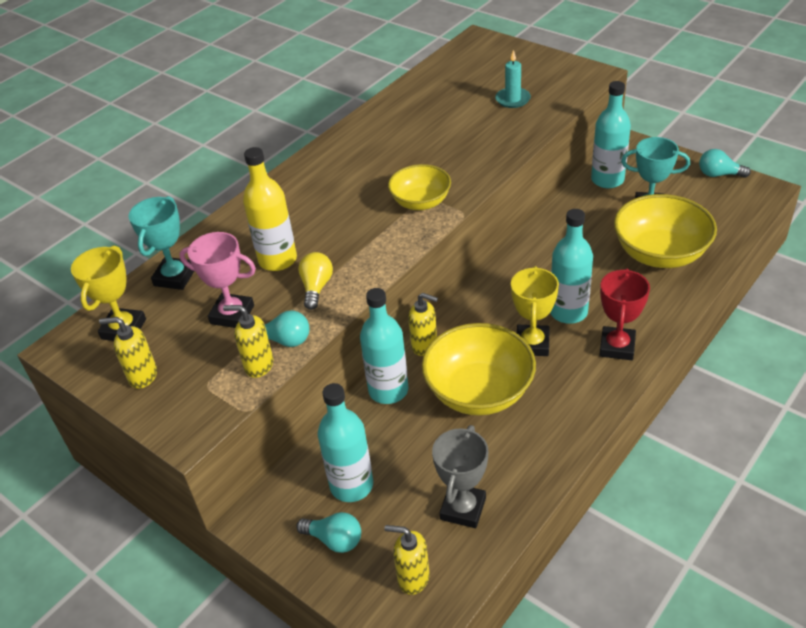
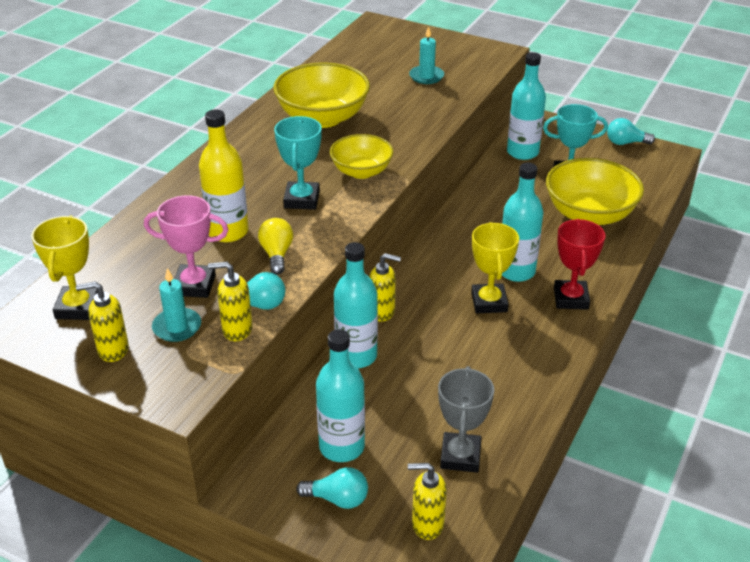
camera: 15 degrees left, 5 degrees down
(175, 277) = (120, 255): turquoise trophy -> turquoise trophy (302, 200)
(205, 357) = (177, 327): none -> turquoise candle
(479, 392) = (448, 349): yellow bowl -> yellow bowl (322, 118)

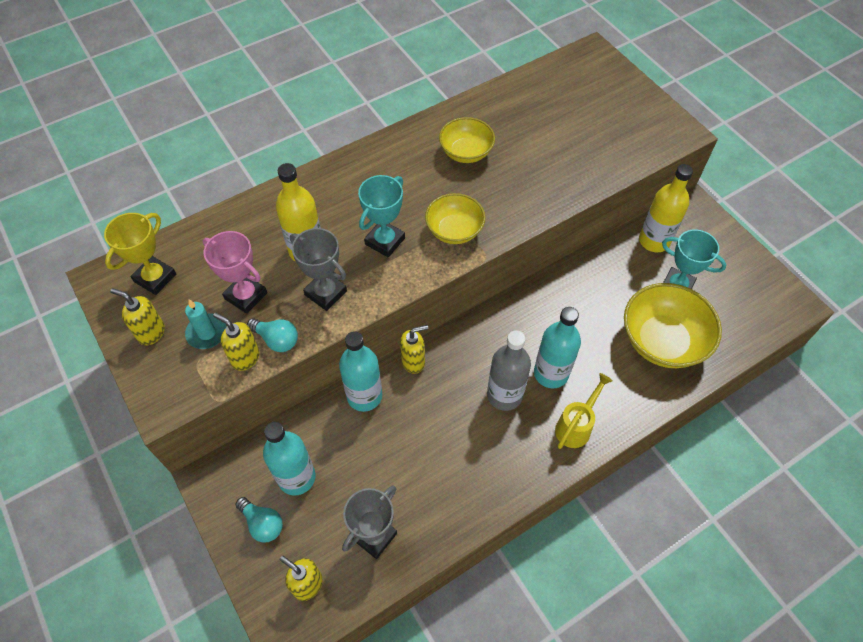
camera: 30 degrees right, 20 degrees up
(277, 254) = (325, 293): yellow light bulb -> grey trophy
(322, 118) = (466, 152): yellow bowl -> yellow bowl, size x0.62
(382, 312) = (413, 362): yellow soap dispenser -> yellow soap dispenser turned 60 degrees counterclockwise
(426, 76) = (591, 138): turquoise candle -> none
(489, 302) = (504, 395): yellow trophy -> grey bottle
(522, 152) = (654, 241): turquoise bottle -> yellow bottle
(571, 298) = (576, 426): red trophy -> yellow watering can
(625, 143) = (761, 271): turquoise light bulb -> none

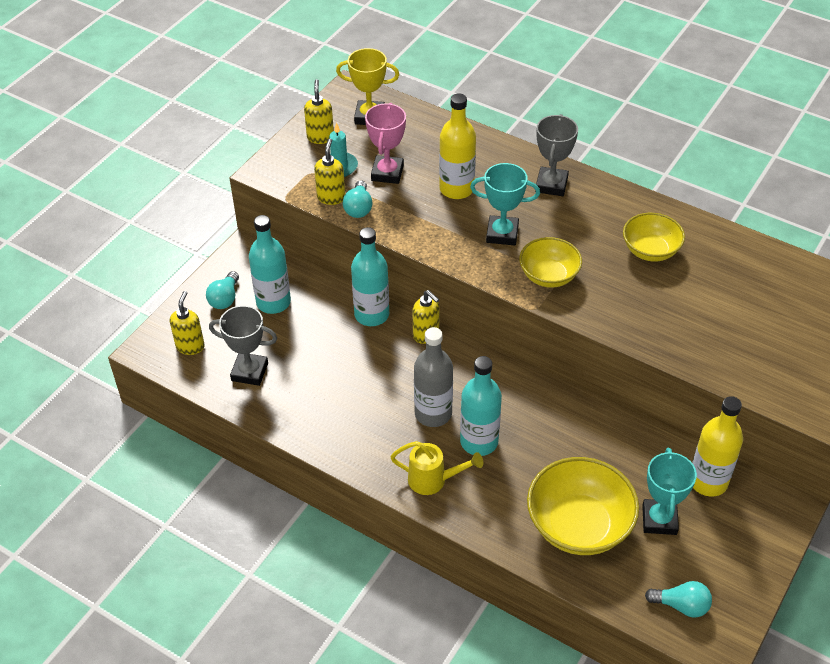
camera: 65 degrees right, 10 degrees down
(325, 293) = (422, 218): grey trophy -> grey trophy (551, 185)
(755, 310) = (681, 605): none -> turquoise light bulb

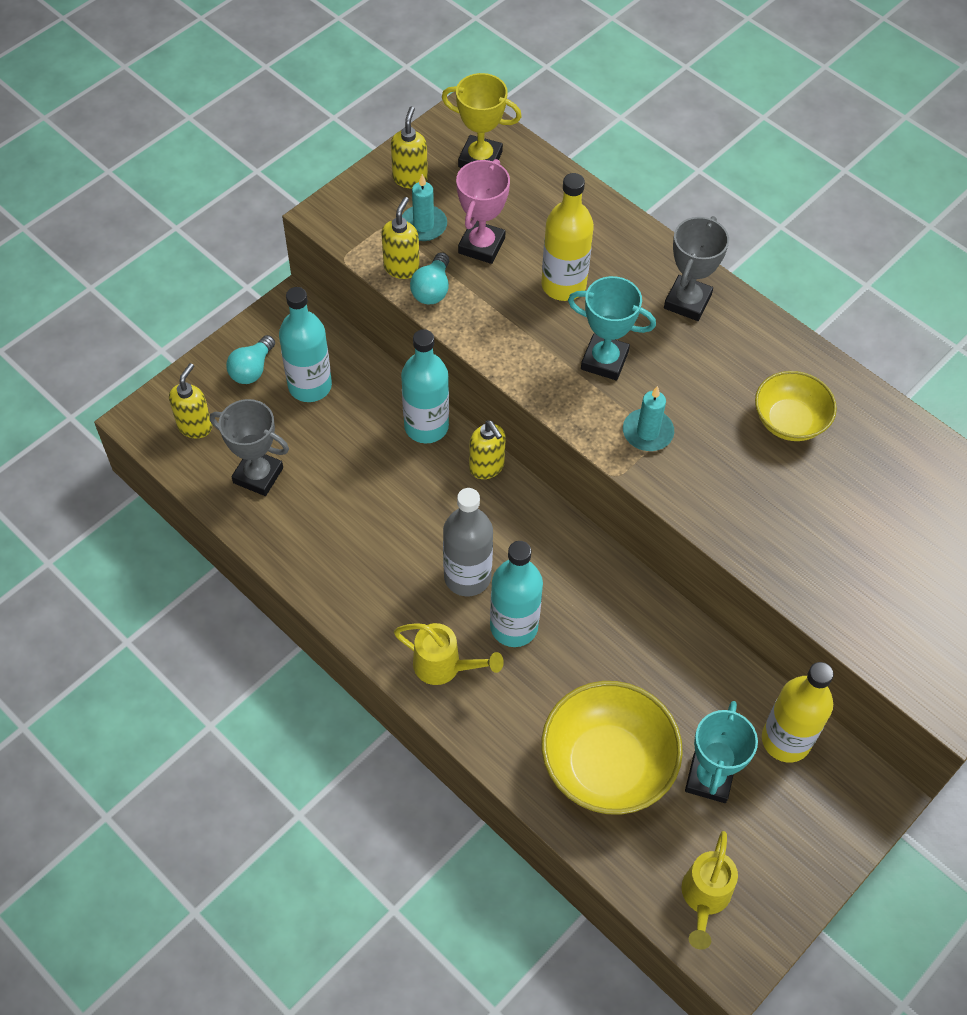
camera: 10 degrees right, 10 degrees up
(549, 276) = (647, 432): yellow bowl -> turquoise candle
(681, 605) = (704, 898): turquoise light bulb -> yellow watering can

